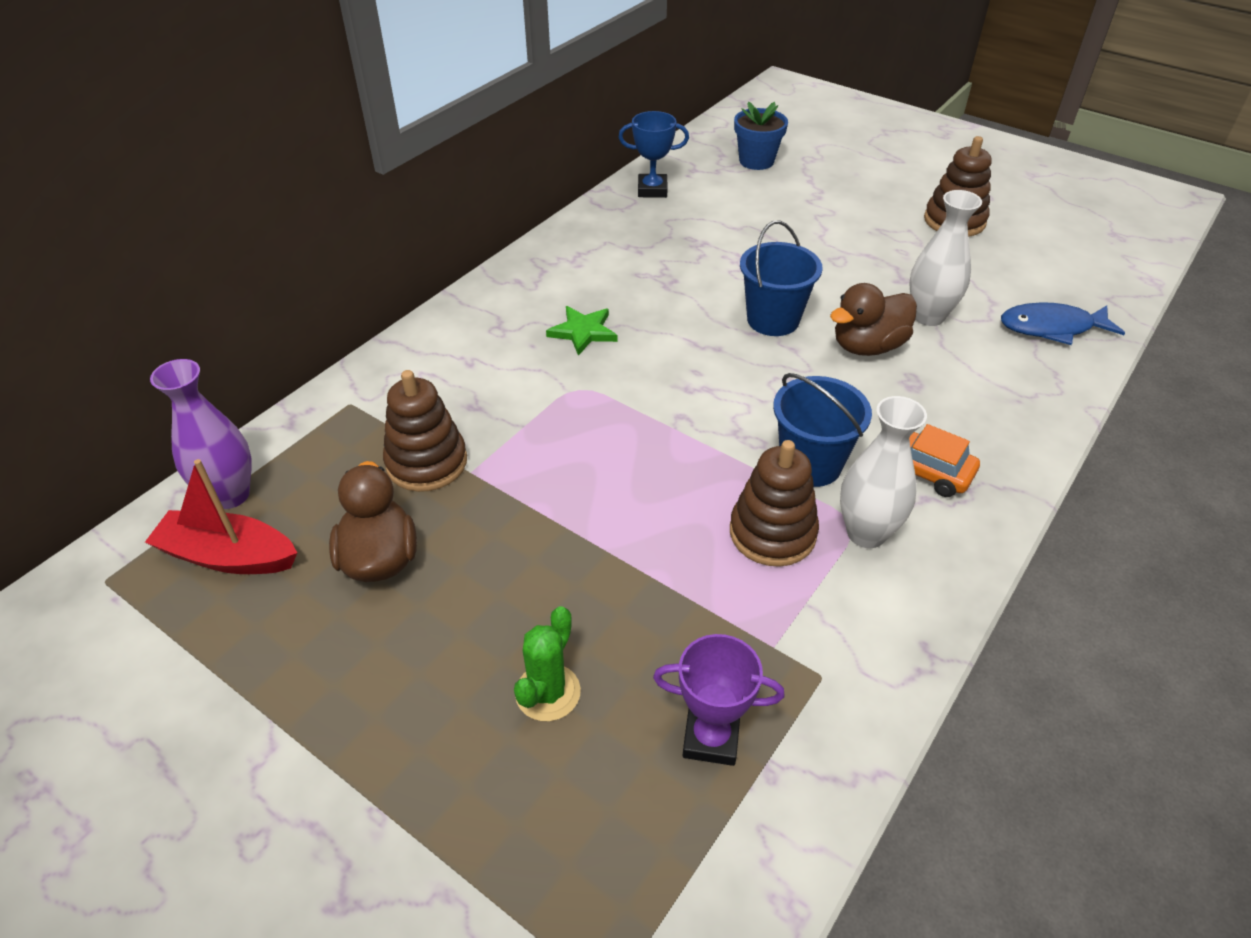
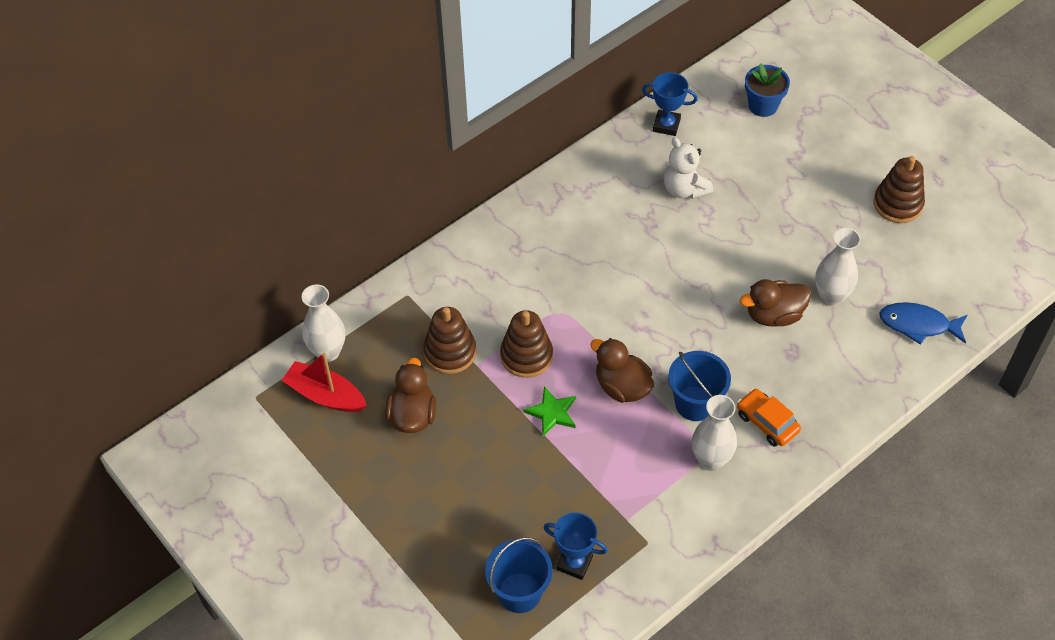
camera: 15 degrees right, 10 degrees up
(230, 495) = (328, 352): purple vase -> white vase
(548, 692) = (493, 518): green cactus -> none
(583, 332) = (575, 263): green star -> green star (552, 413)
(697, 241) = (684, 189): none -> white teddy bear
(697, 462) = (622, 387): none -> brown duck
(711, 738) = (574, 563): purple trophy -> blue trophy
(772, 533) = (652, 447): brown stacking toy -> brown stacking toy (526, 356)
(773, 320) = (715, 277): blue bucket -> blue bucket (519, 592)

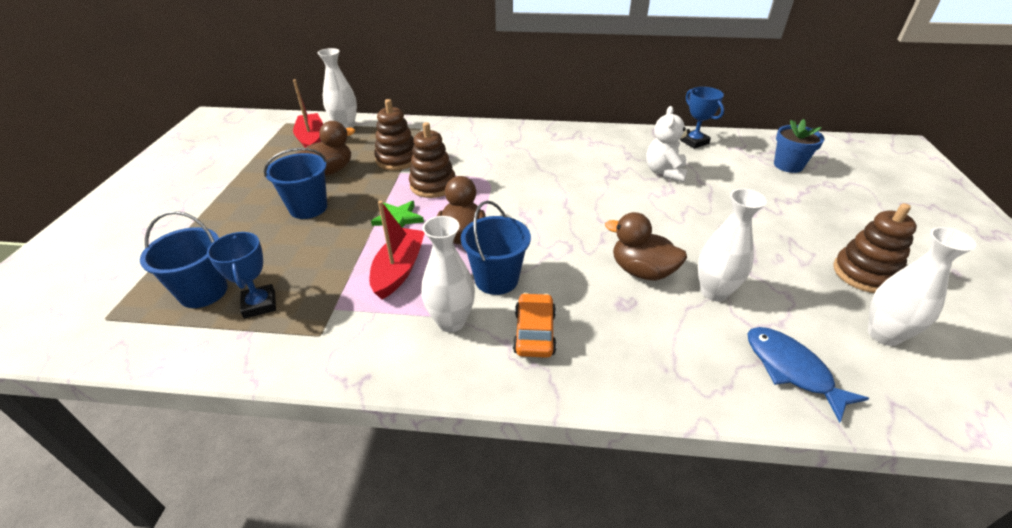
camera: 45 degrees right, 15 degrees down
(464, 465) = (308, 208): none -> blue bucket
(622, 454) = (399, 270): none -> red boat
(942, 254) = (883, 334): none -> white vase

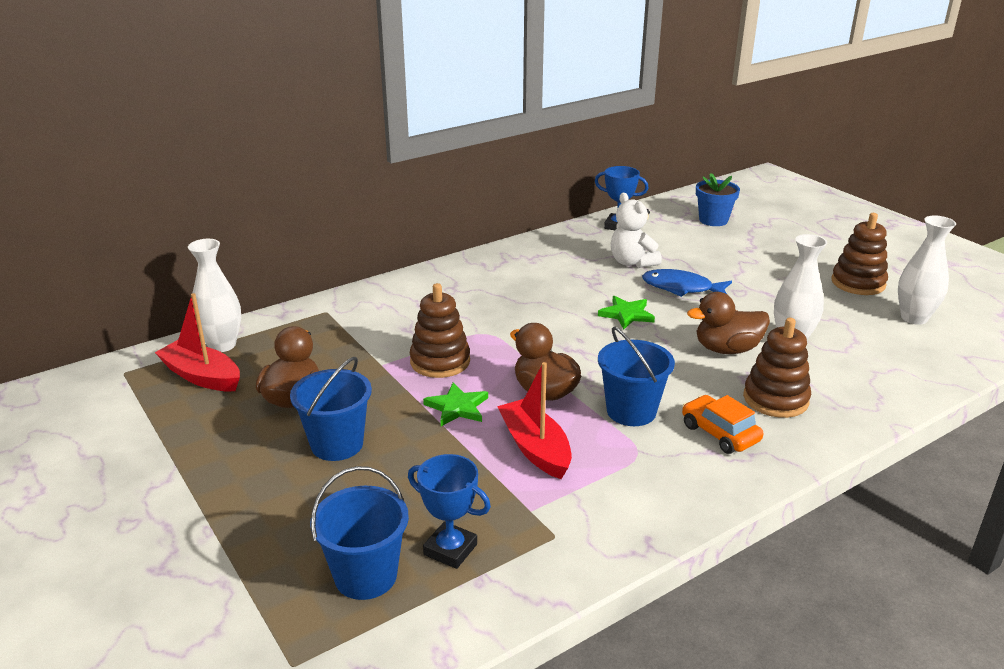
camera: 40 degrees left, 10 degrees down
(397, 159) = (355, 353): brown stacking toy -> brown stacking toy (775, 399)
(451, 321) = (647, 461): white vase -> none
(601, 208) = (626, 314): none -> green star
(791, 370) = (898, 366): blue fish -> blue fish (681, 288)

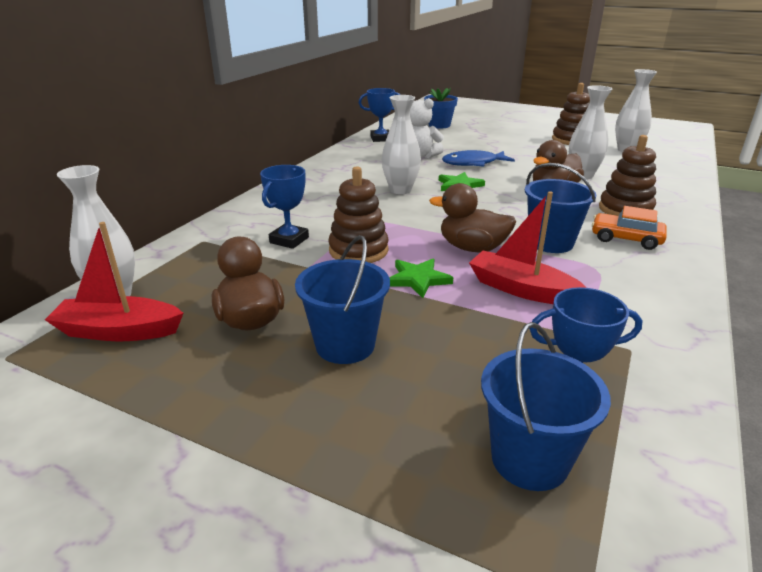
camera: 30 degrees left, 0 degrees up
(394, 332) = (289, 240): none -> blue trophy
(557, 303) = (400, 190): none -> white vase

